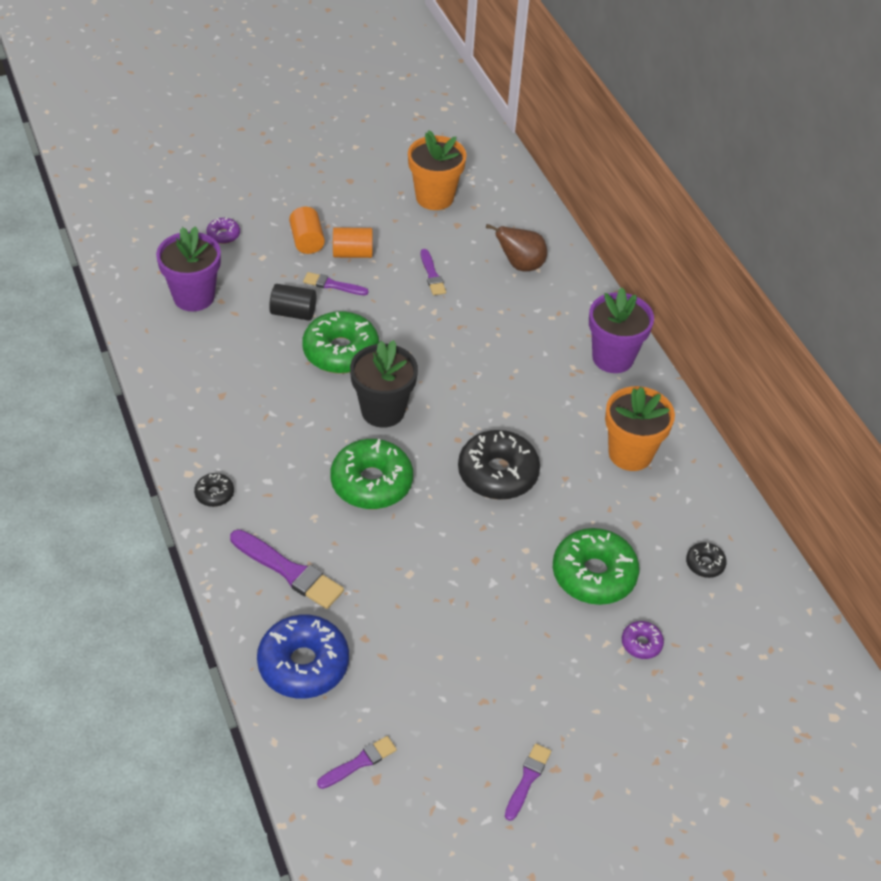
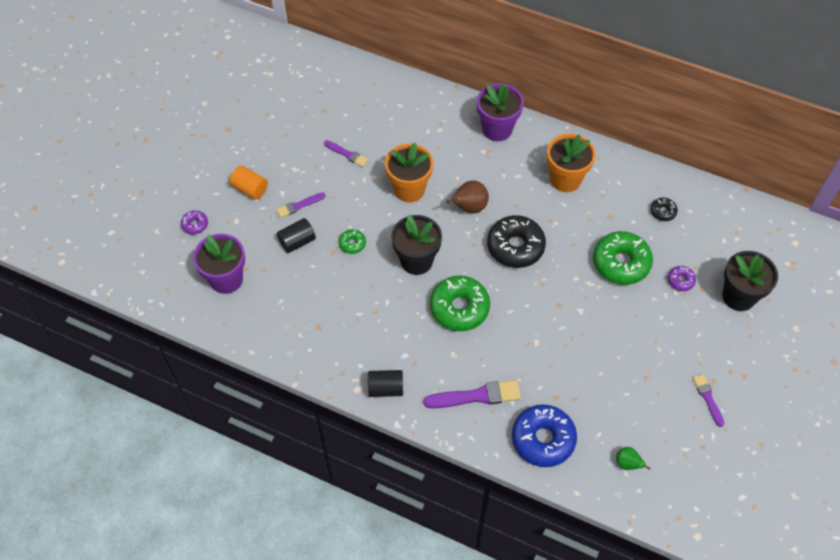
camera: 40 degrees left, 10 degrees up
(214, 494) = (385, 388): black donut -> black cylinder
(340, 351) = (352, 244): green donut -> green donut, size x0.47
(352, 253) = (286, 176): orange cylinder -> none
(359, 762) = (627, 464): purple brush -> green pear
(434, 197) = (291, 102): orange flower pot -> orange flower pot (409, 189)
(520, 265) = (388, 110): brown pear -> brown pear (469, 207)
(692, 713) = (738, 296): none -> black flower pot

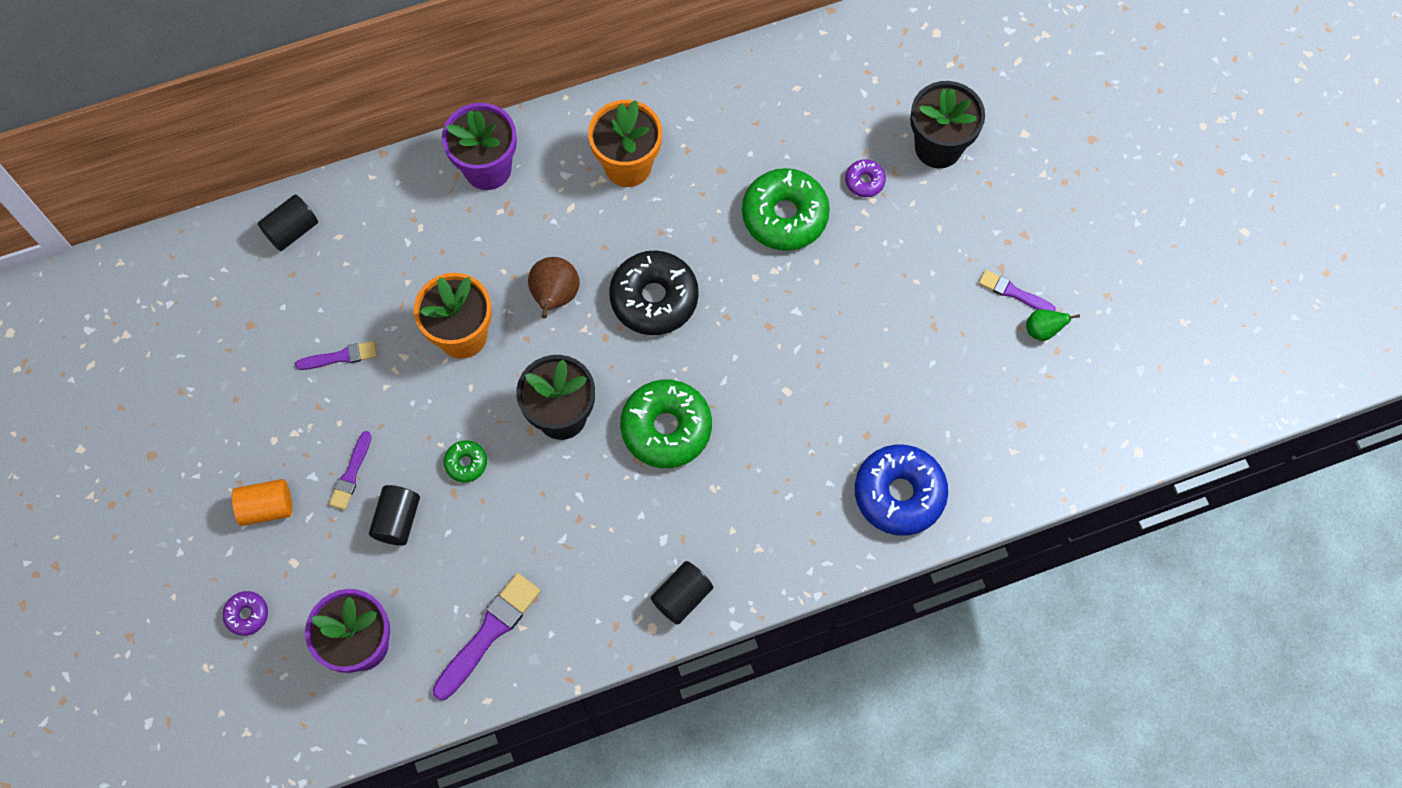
camera: 45 degrees left, 10 degrees up
(383, 87) = (292, 230): none -> black cylinder
(476, 396) = (786, 512): purple brush -> purple brush (489, 633)
(627, 464) = (1005, 439): green pear -> green pear (1042, 330)
(663, 212) = (770, 114): black donut -> none

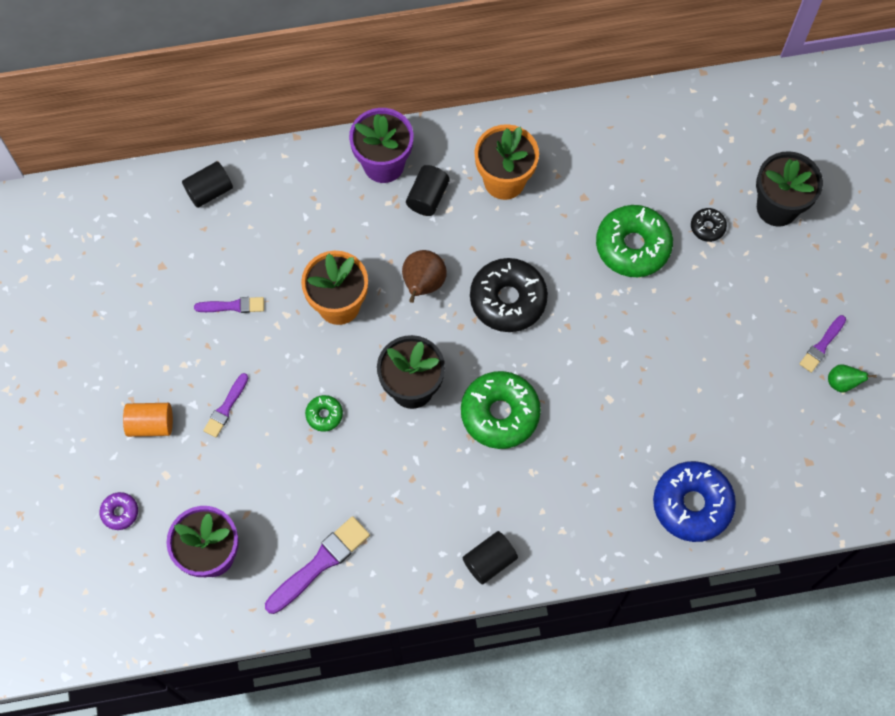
camera: 10 degrees right, 0 degrees up
(398, 520) = (259, 454): black cylinder -> black cylinder (428, 197)
(864, 181) = (707, 227): purple donut -> black donut
(1013, 292) = (822, 345): purple brush -> purple brush turned 90 degrees counterclockwise

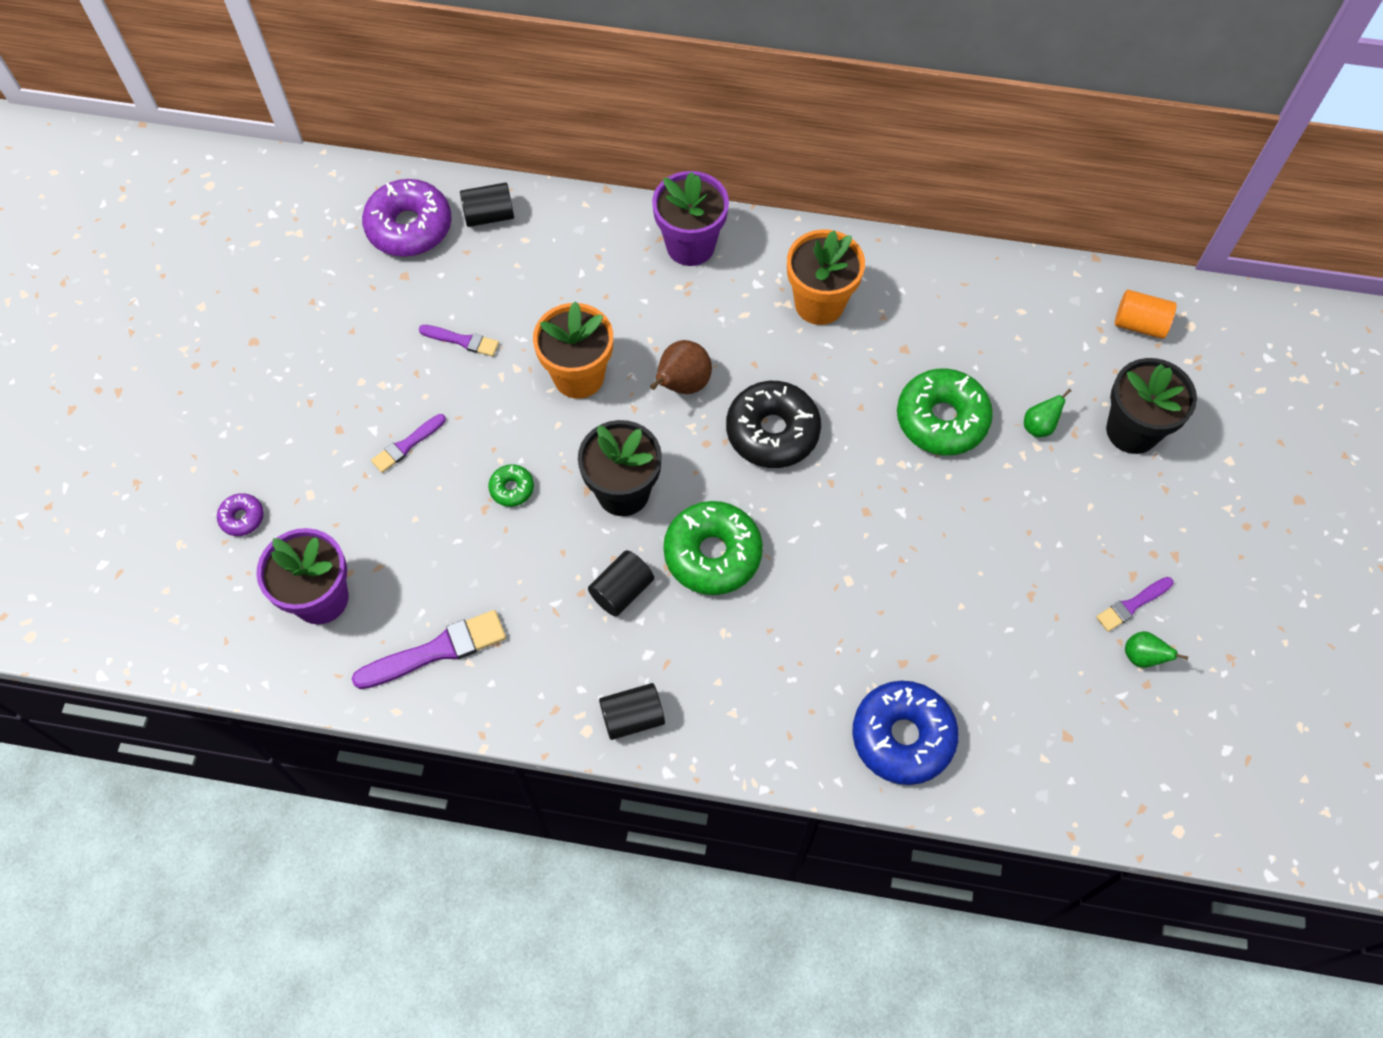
camera: 20 degrees right, 5 degrees down
(147, 222) = (409, 227): none -> purple donut
(151, 424) = (318, 435): orange cylinder -> orange cylinder (1139, 324)
(428, 197) = (725, 294): black cylinder -> black cylinder (622, 591)
(707, 227) = (1039, 426): black donut -> green pear

